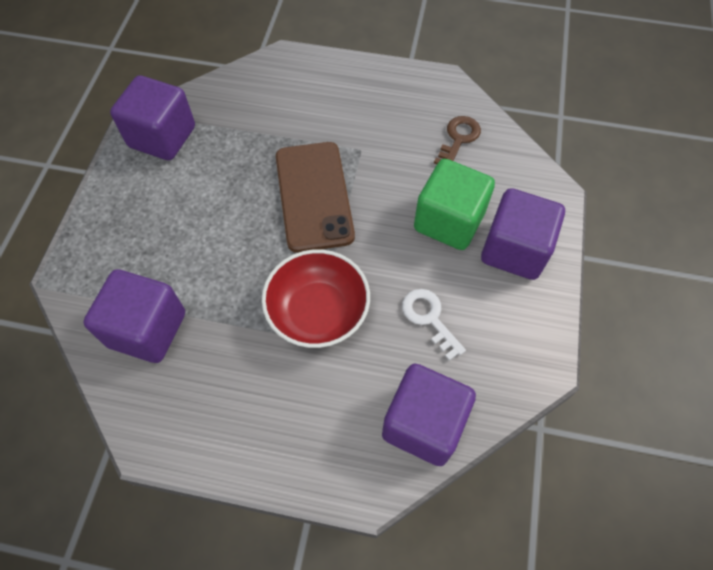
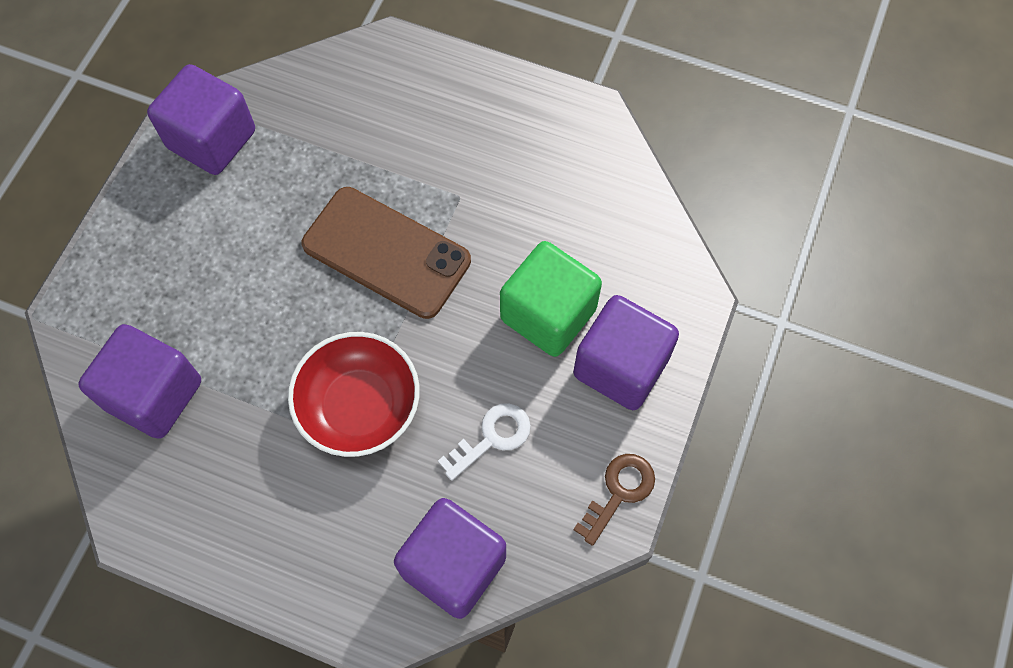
camera: 10 degrees right, 5 degrees up
(314, 196) = (386, 252): brown phone -> brown phone turned 60 degrees counterclockwise
(429, 318) = (492, 438): white key -> white key turned 75 degrees clockwise
(458, 139) = (590, 201): brown key -> brown key (619, 492)

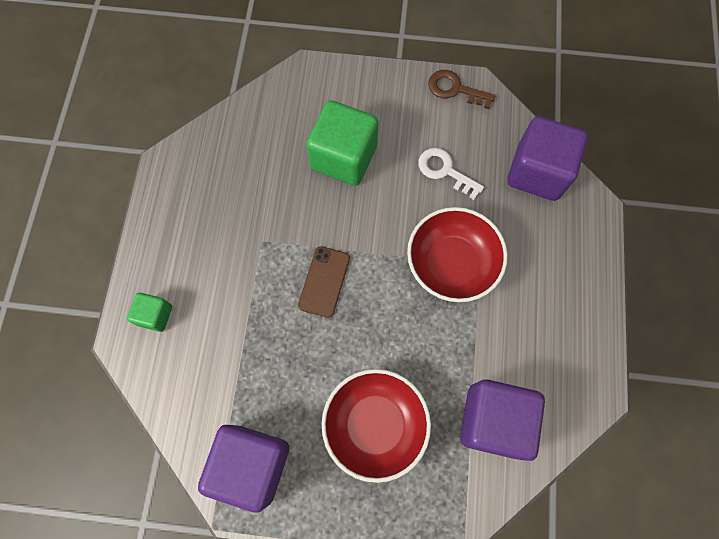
camera: 105 degrees left, 5 degrees up
(202, 266) = (375, 424): none -> red bowl
(386, 252) = (324, 281): brown phone -> brown phone, size x0.54
(406, 76) = (155, 315): none -> green cube
(621, 366) = (369, 105): purple cube -> none

